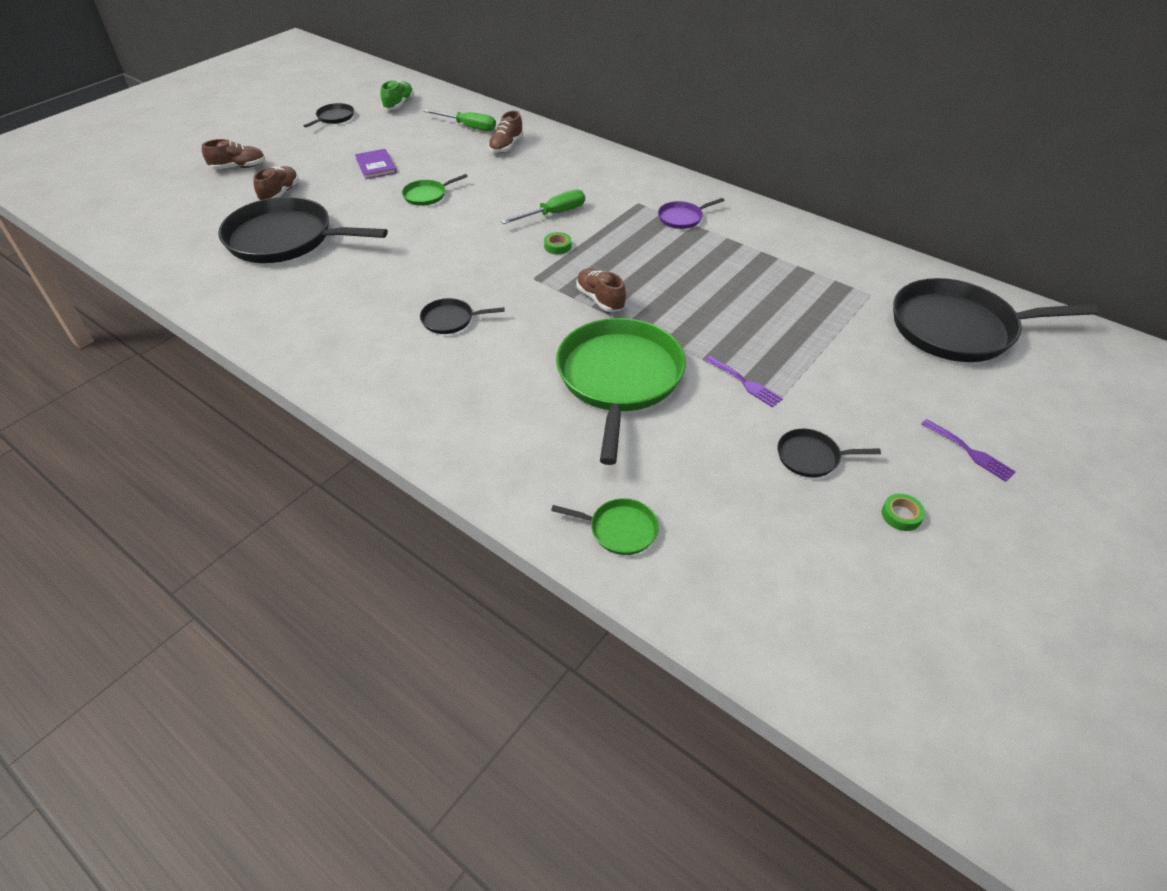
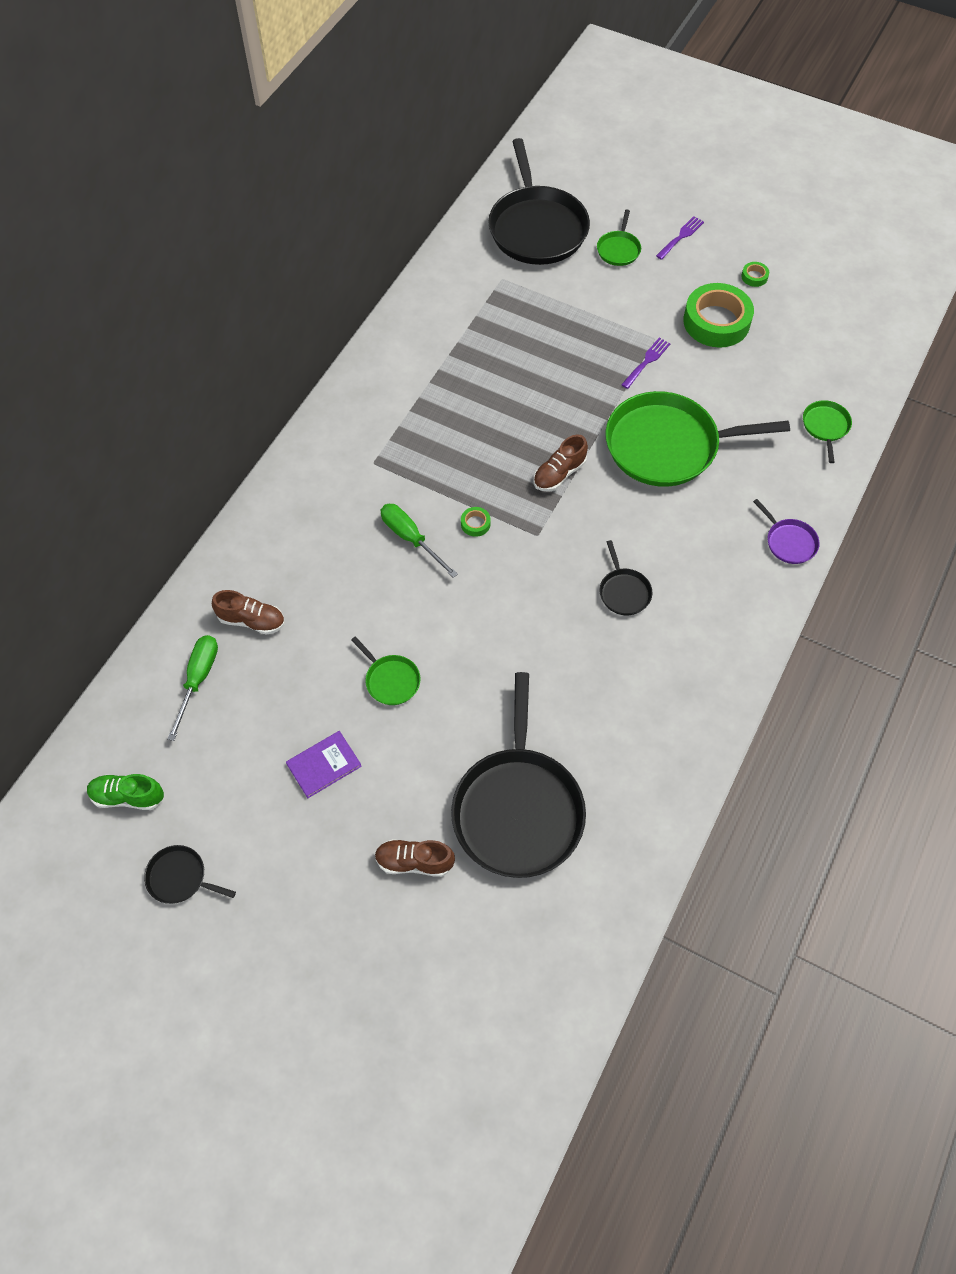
camera: 100 degrees left, 15 degrees up
(238, 167) = (351, 953): brown shoe -> none
(682, 218) = (398, 421): purple pan -> purple pan (789, 542)
(811, 457) = (716, 322): black pan -> green tape
(933, 389) = (618, 249): none -> green pan

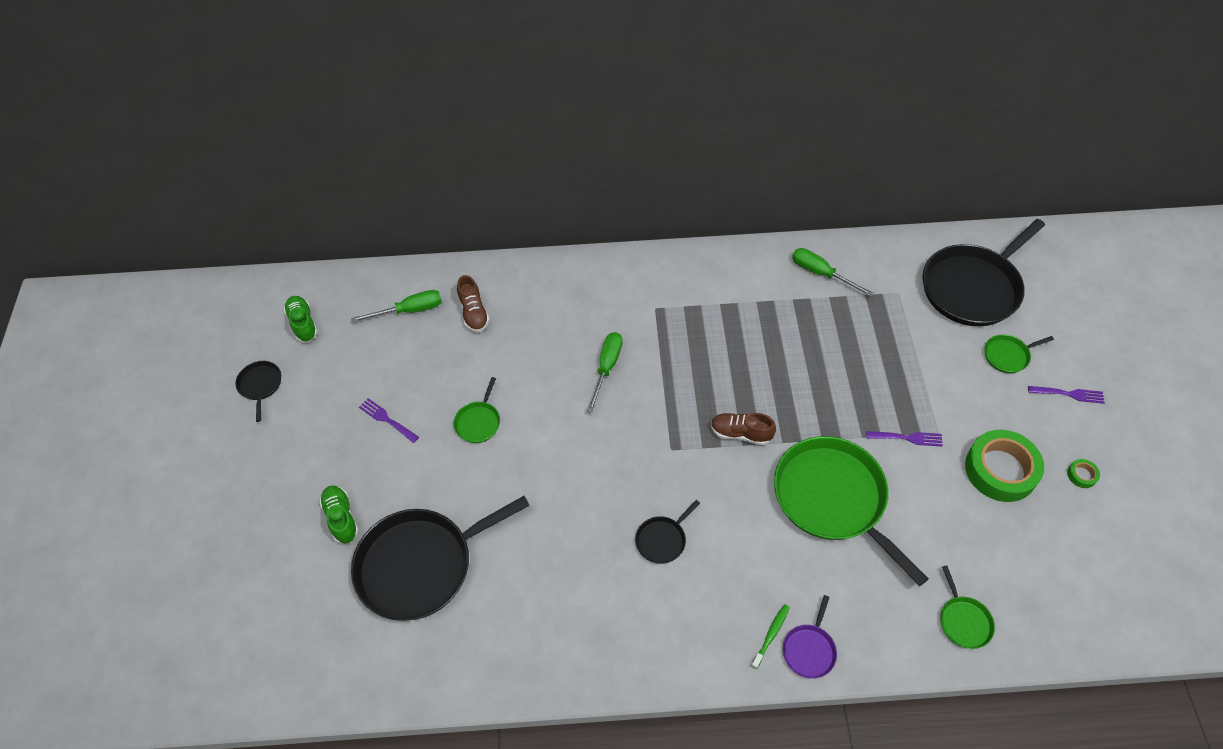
camera: 60 degrees right, 5 degrees down
(324, 765) = (386, 419): purple book -> purple fork
(414, 862) = (341, 518): brown shoe -> green shoe
(438, 318) = (821, 273): none -> green screwdriver
(475, 524) = (650, 402): green tape -> none
(760, 561) = (771, 635): none -> green toothbrush
(825, 426) = (963, 621): green pan -> green pan turned 105 degrees clockwise

